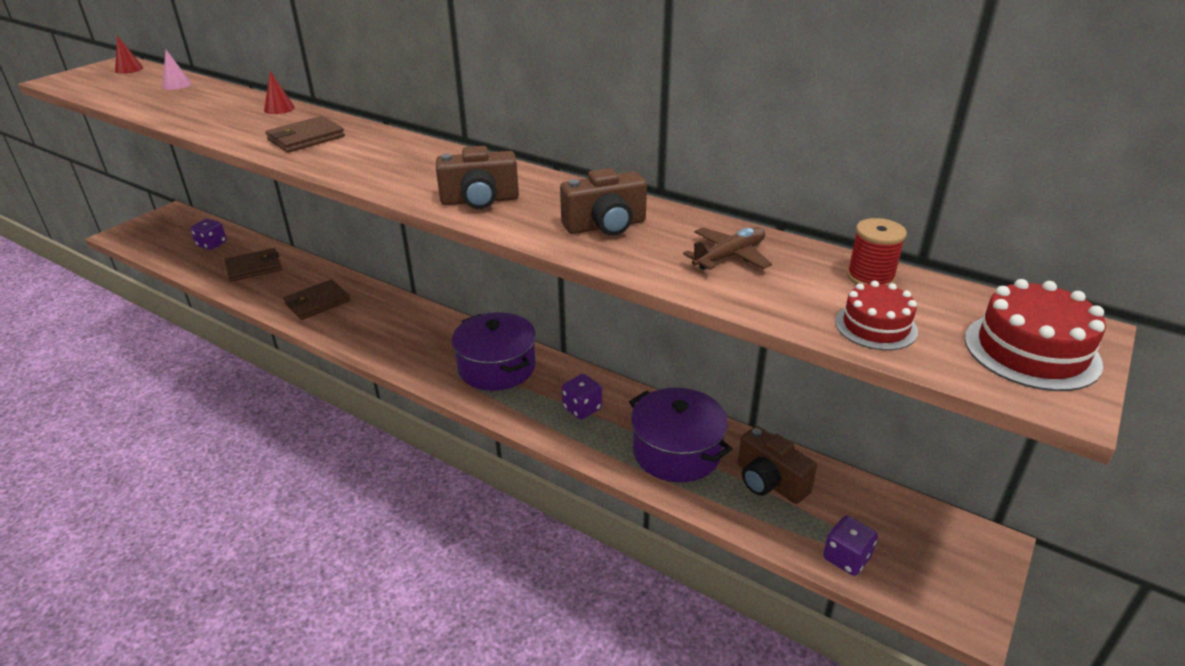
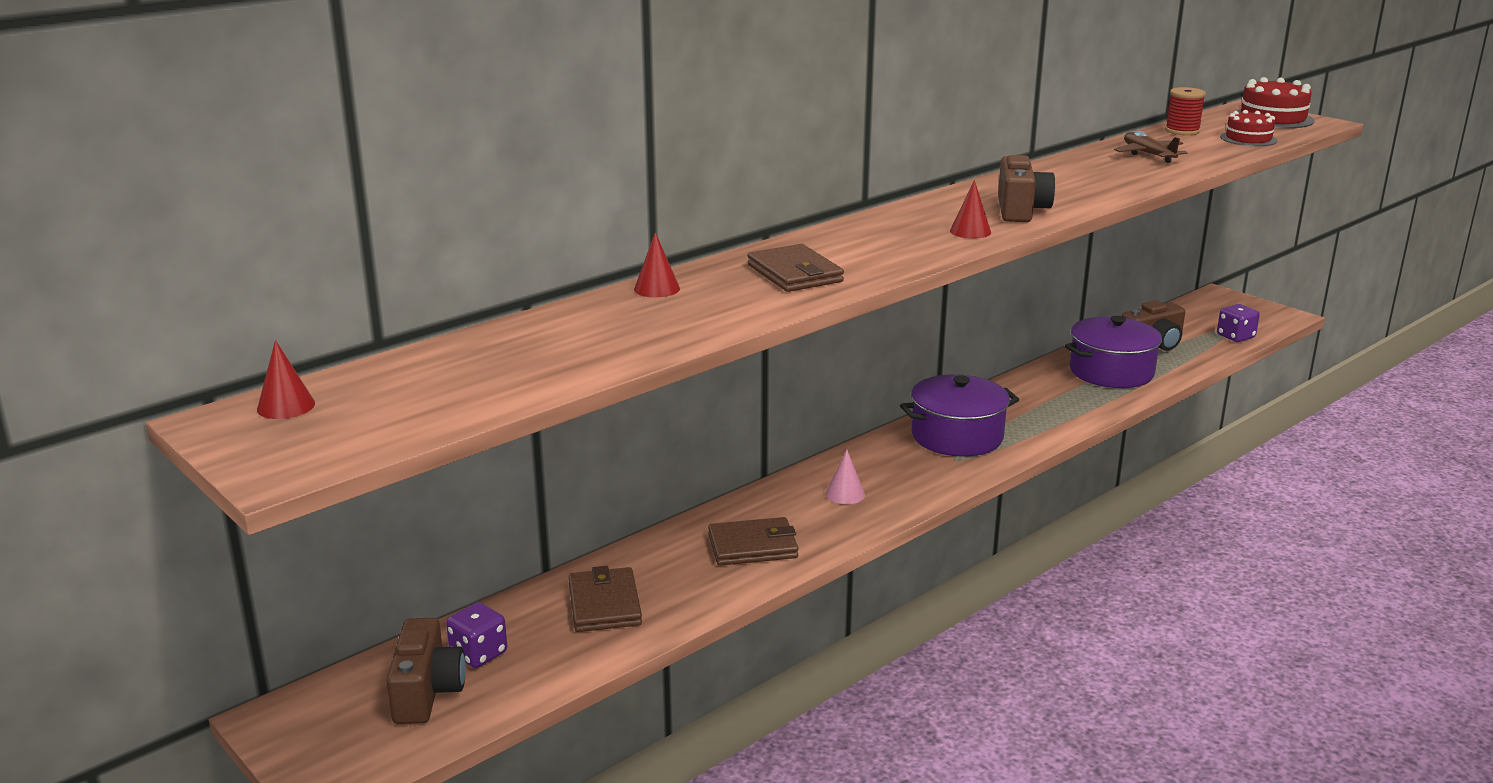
camera: 75 degrees left, 10 degrees down
(177, 85) = (452, 359): pink cone -> pink cone (845, 494)
(317, 302) = (753, 546): brown wallet -> brown wallet turned 75 degrees counterclockwise
(412, 184) = (970, 231): none -> red cone
(582, 408) = (1040, 402): purple dice -> none
(605, 226) = (1087, 178): brown camera -> brown camera (427, 692)

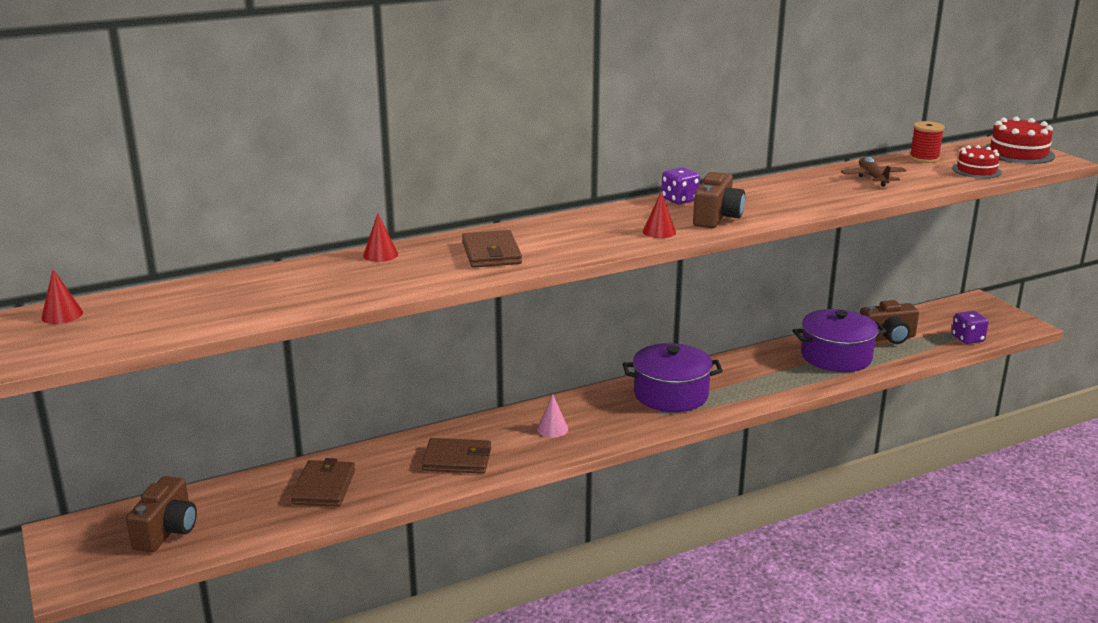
camera: 15 degrees right, 0 degrees up
(478, 654) = (217, 509): purple dice -> purple dice (679, 200)

